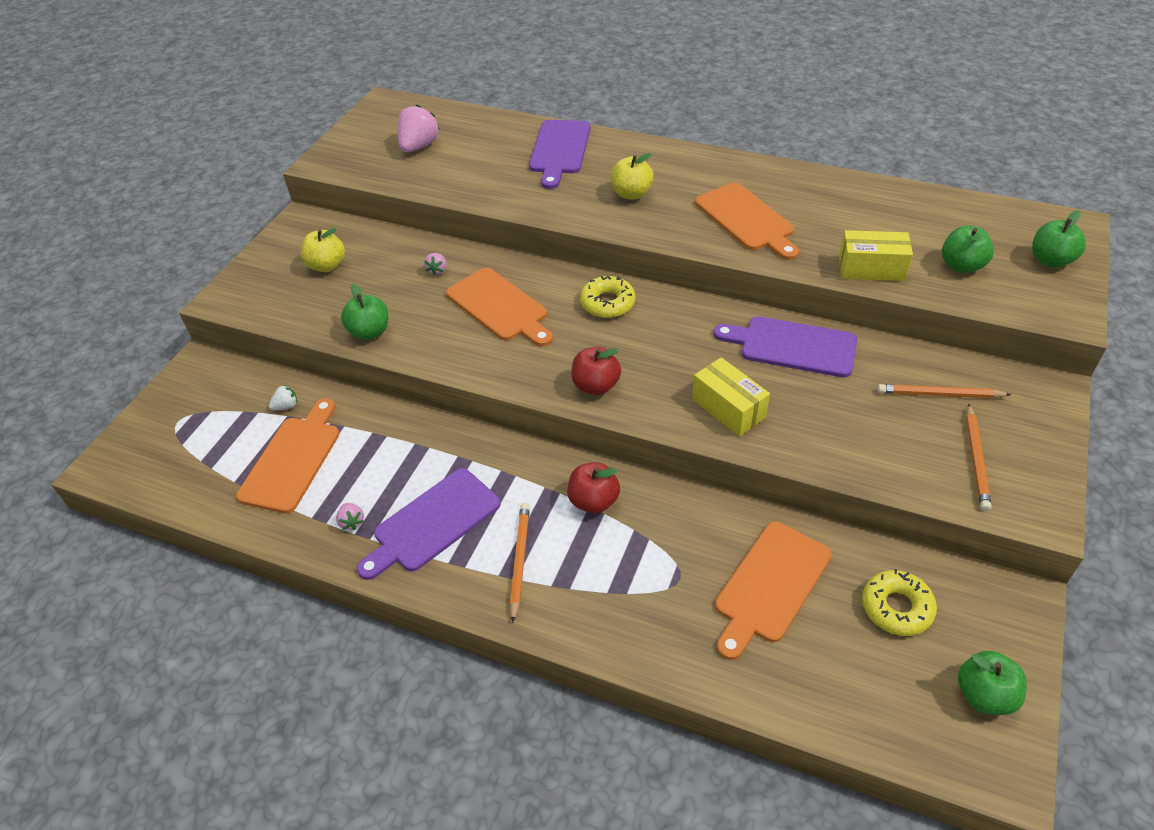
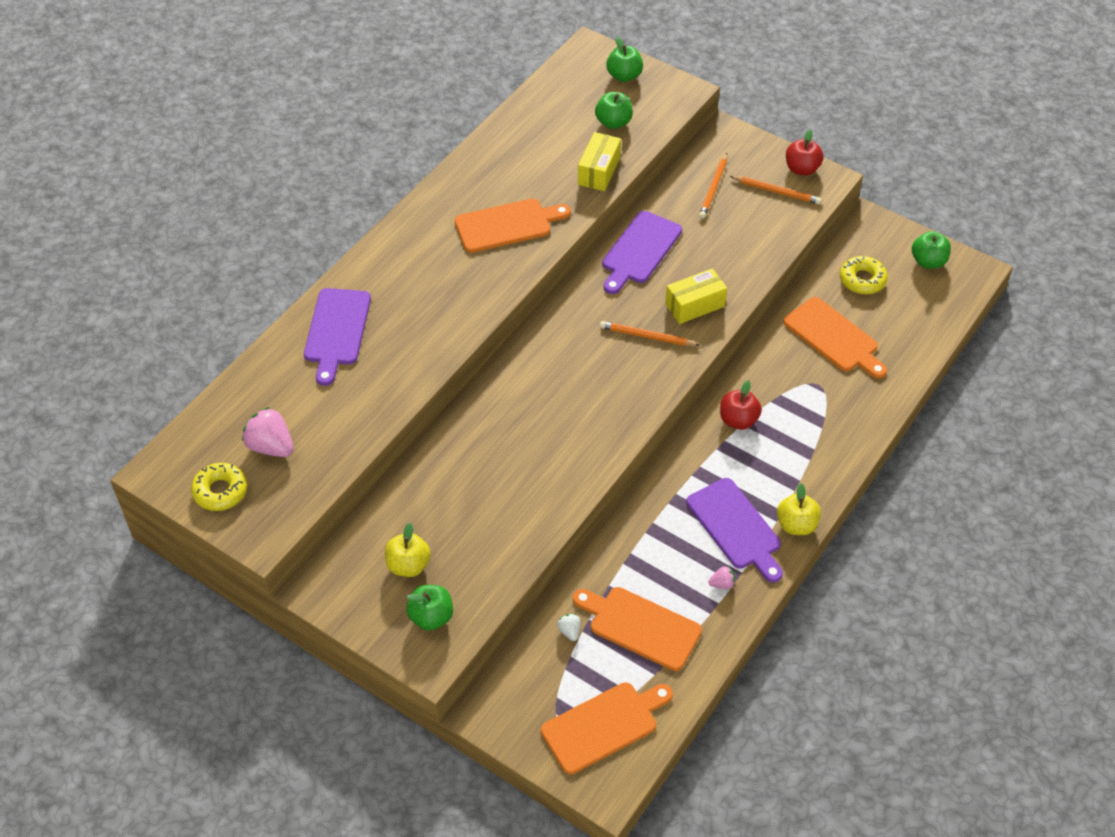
camera: 80 degrees left, 5 degrees up
(369, 332) = (526, 534): green apple -> green apple (431, 617)
(437, 270) = (453, 472): pink strawberry -> none
(499, 307) = (525, 430): orange cutting board -> orange cutting board (604, 725)
(520, 560) = (784, 475): orange pencil -> orange pencil (647, 336)
(559, 150) = (336, 331): purple cutting board -> purple cutting board turned 75 degrees clockwise
(596, 386) = (647, 380): red apple -> red apple (802, 169)
(607, 303) = (548, 353): yellow donut -> yellow donut (220, 491)
(631, 194) = (436, 292): yellow apple -> yellow apple (796, 525)

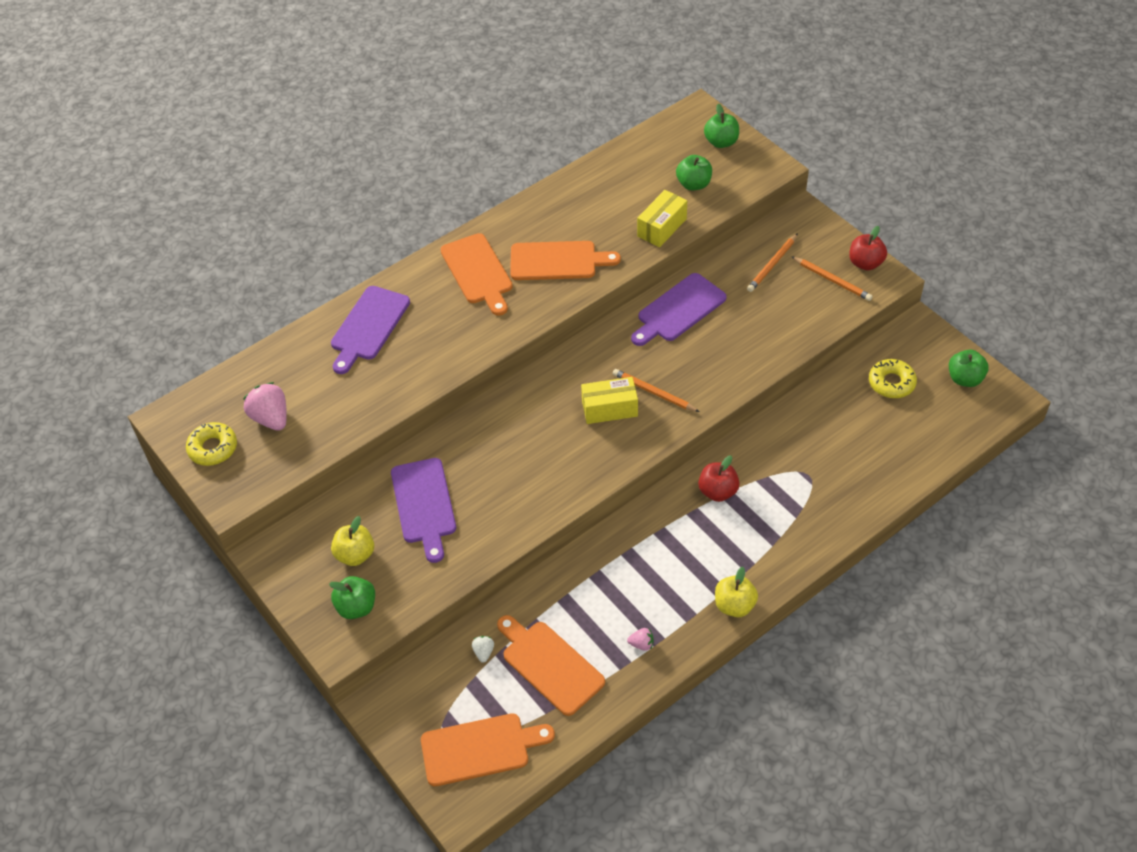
camera: 20 degrees right, 0 degrees up
(695, 305) = (710, 372): yellow box -> yellow box (609, 409)
(736, 527) = (675, 593): purple cutting board -> purple cutting board (424, 505)
(834, 337) = (841, 433): orange cutting board -> orange cutting board (478, 272)

